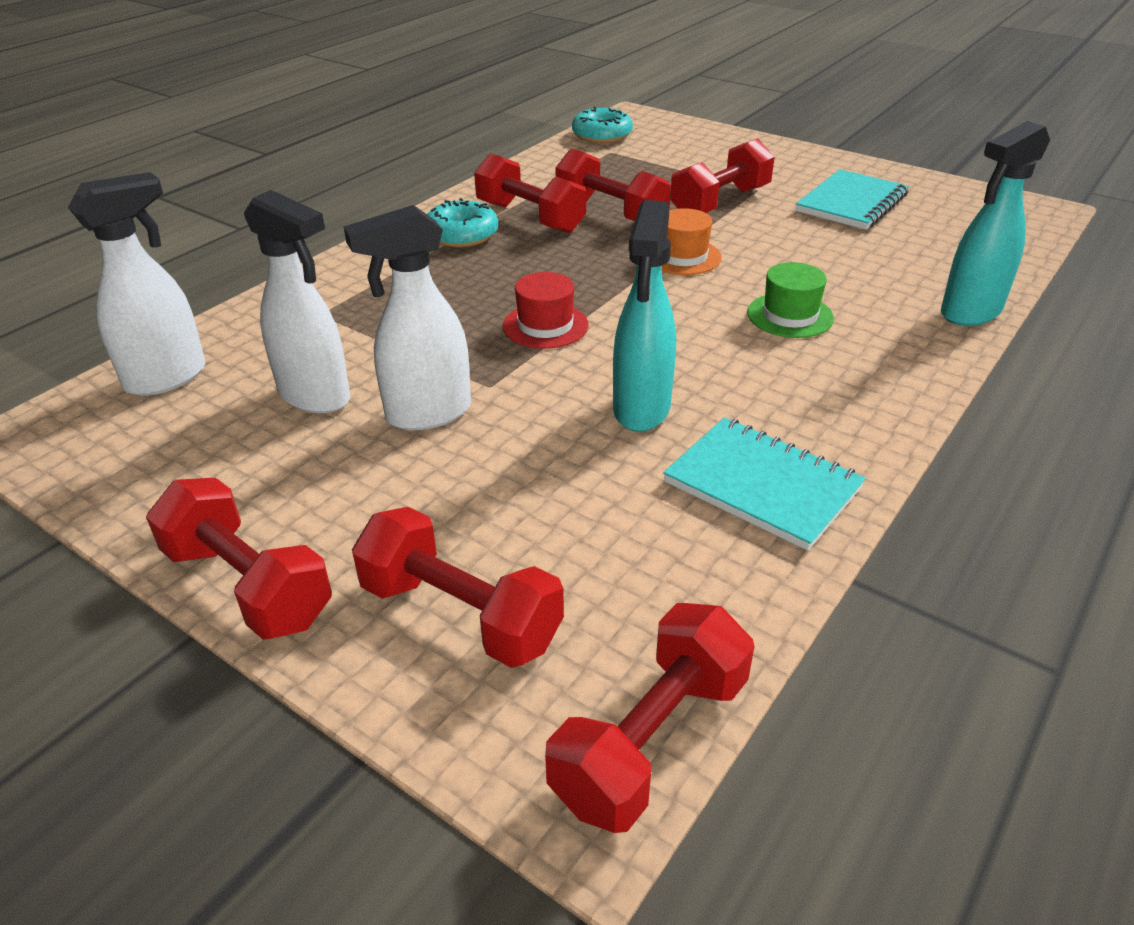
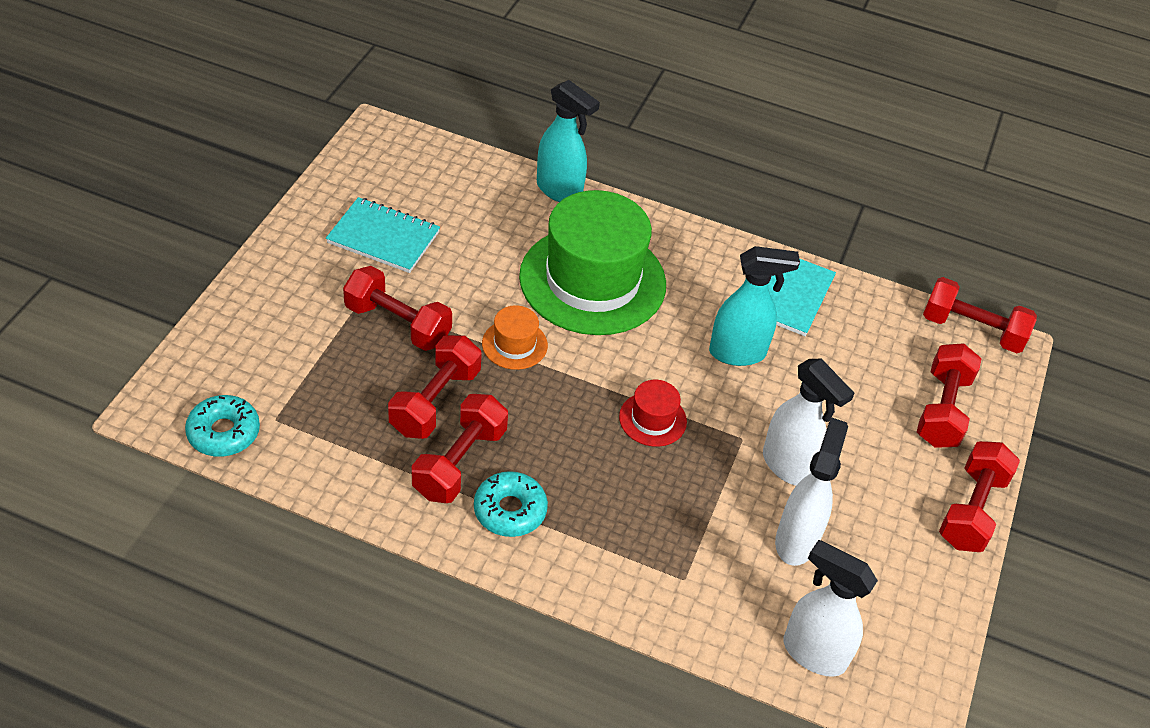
camera: 110 degrees left, 10 degrees up
(790, 315) = (592, 280): green hat -> green hat, size x2.35

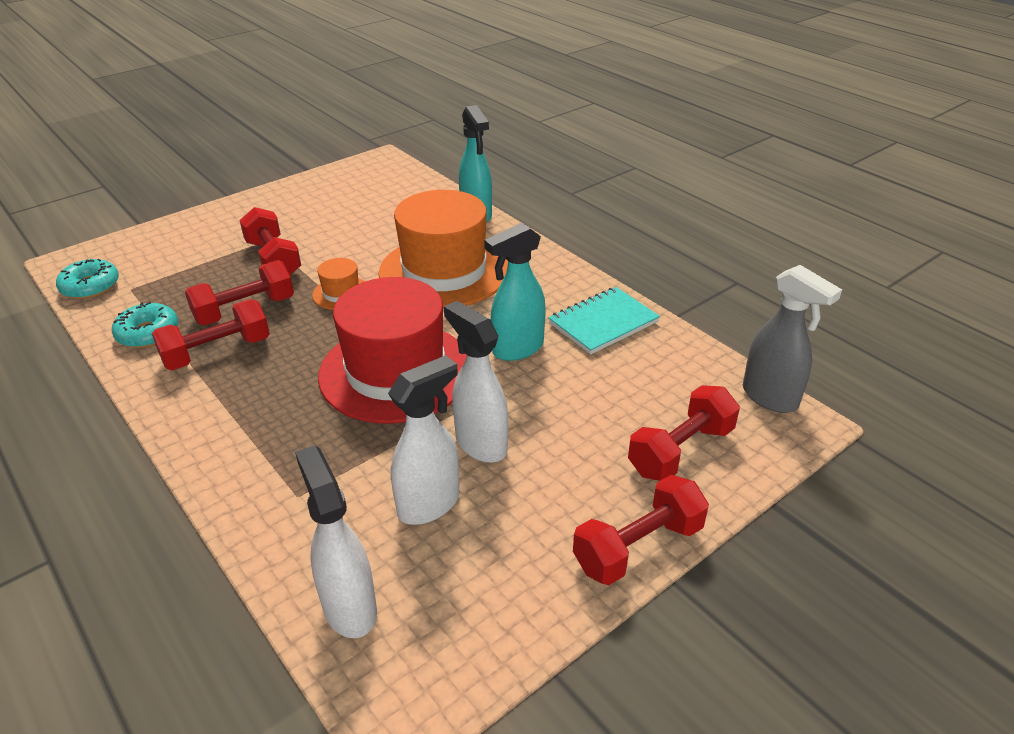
camera: 35 degrees right, 10 degrees down
(383, 238) = (320, 212): turquoise notebook -> none
(510, 510) = (216, 395): turquoise donut -> turquoise donut (148, 333)
(592, 280) = (444, 271): green hat -> orange hat
(652, 419) = (395, 371): red hat -> red hat, size x2.35
(738, 353) = (517, 349): turquoise spray bottle -> turquoise spray bottle turned 120 degrees clockwise
(788, 466) = (480, 444): white spray bottle -> white spray bottle turned 150 degrees clockwise
(972, 330) = (770, 398): red dumbbell -> grey spray bottle

